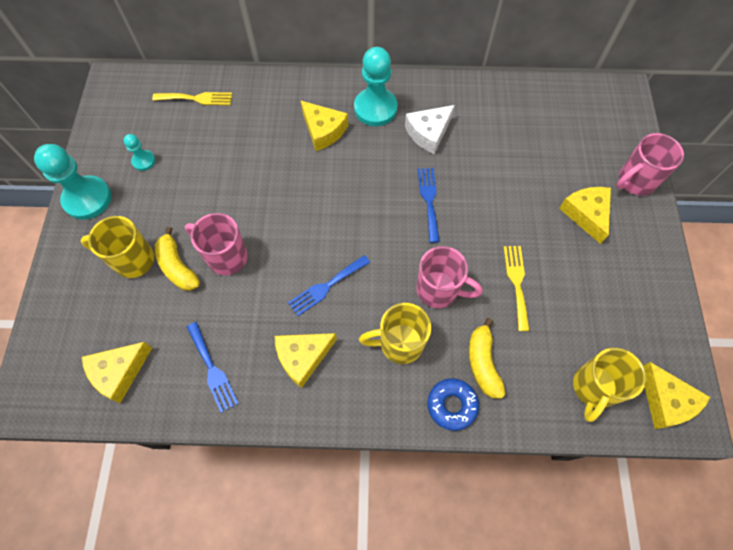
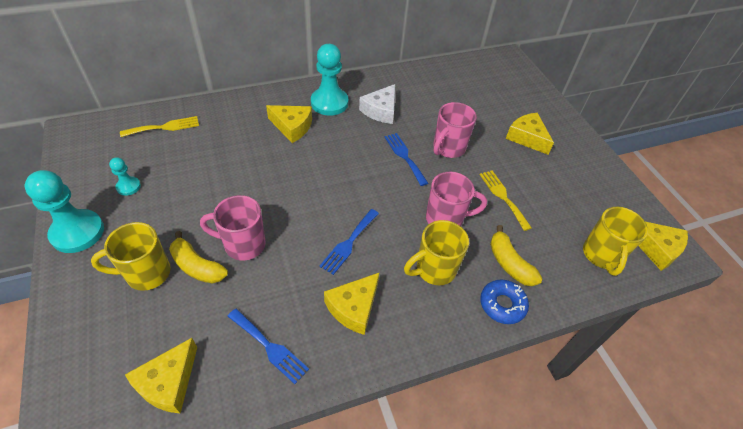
camera: 25 degrees left, 15 degrees down
(635, 181) = (548, 109): pink mug -> pink mug (448, 148)

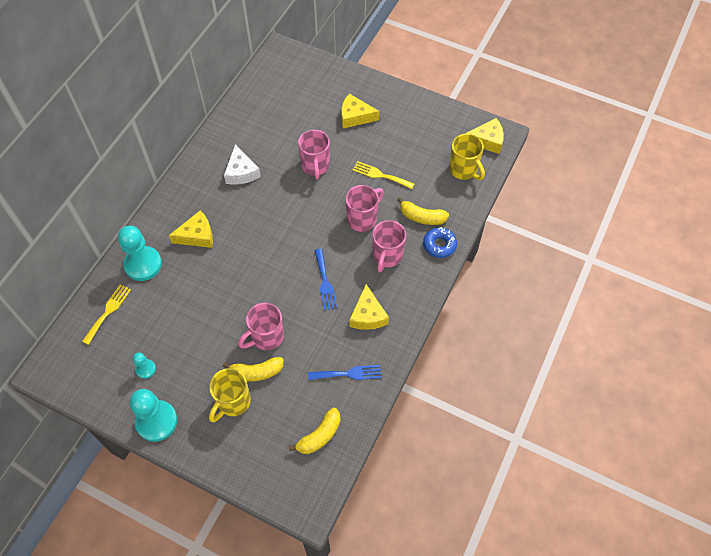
camera: 40 degrees left, 10 degrees up
(168, 383) = (319, 435): yellow cheese -> yellow banana
(329, 103) = (199, 195): turquoise pawn -> turquoise pawn (143, 264)
(404, 156) = (295, 195): blue fork -> none
(434, 270) = (387, 256): yellow mug -> pink mug

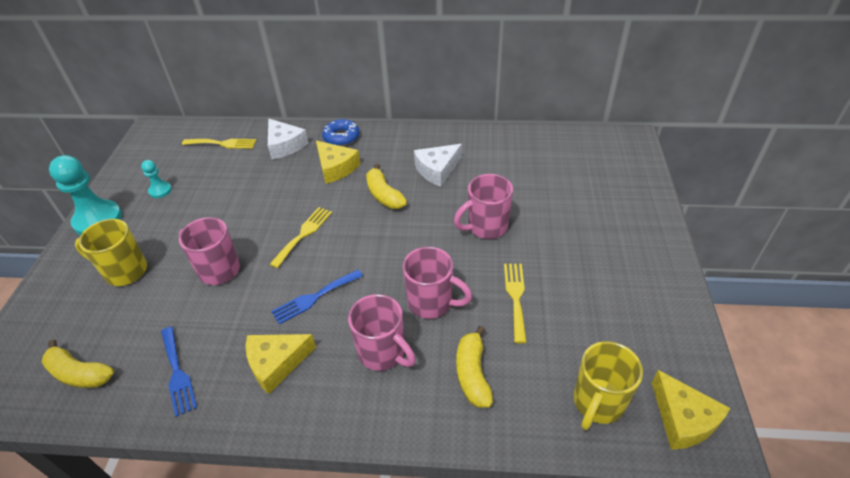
camera: 70 degrees right, 15 degrees down
(143, 264) = (285, 145): turquoise pawn -> white cheese
(256, 372) = (167, 278): yellow banana -> yellow banana (384, 195)
(260, 275) = (303, 234): none -> yellow fork
(355, 116) = (592, 237): yellow cheese -> none
(387, 256) = (383, 353): pink mug -> pink mug turned 135 degrees counterclockwise
(439, 245) = (433, 416): blue donut -> blue donut (341, 137)

